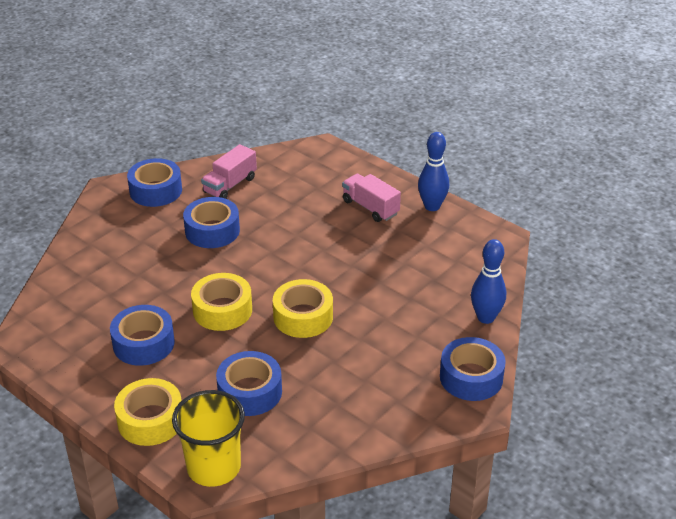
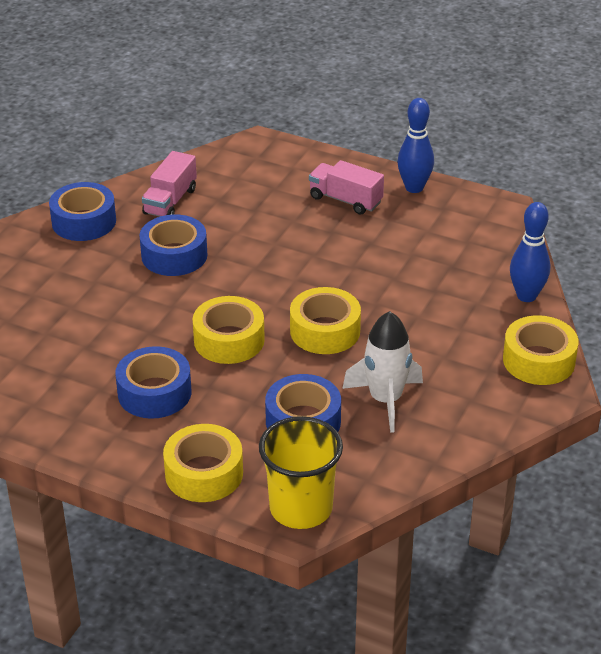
camera: 15 degrees left, 0 degrees up
(325, 387) = (385, 400): none -> white rocket
(471, 377) = (538, 360): blue tape -> yellow tape

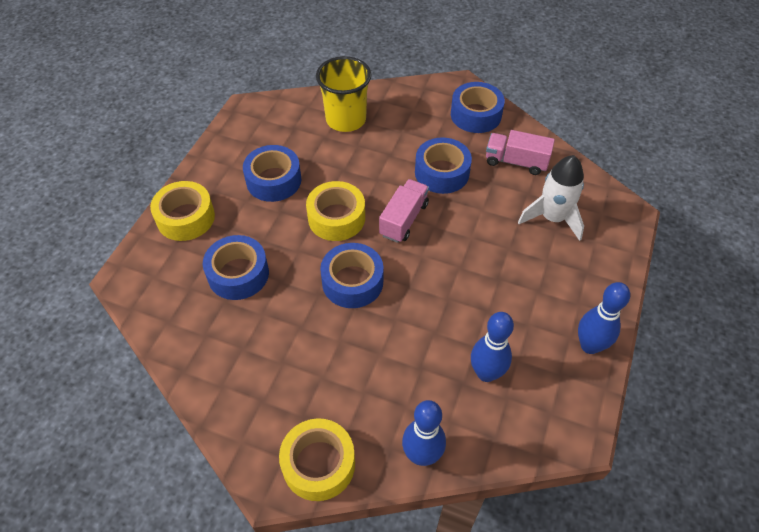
camera: 85 degrees right, 15 degrees up
(301, 508) = (142, 279): yellow cup -> yellow cup (346, 119)
(325, 331) = (352, 282): yellow tape -> blue tape
(345, 200) = (551, 287): pink truck -> pink truck (404, 219)
(385, 400) = (262, 331): white rocket -> white rocket (552, 218)
(442, 250) = (486, 373): none -> blue bowling pin

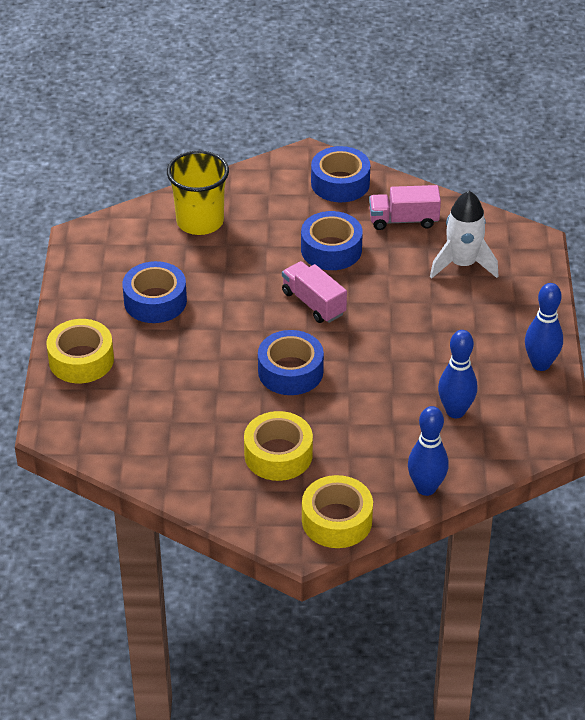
camera: 20 degrees left, 10 degrees down
(238, 274) = (170, 395): blue tape -> none
(336, 218) = (243, 319): yellow tape -> yellow tape (278, 455)
(404, 219) = (313, 303): pink truck -> pink truck turned 45 degrees counterclockwise

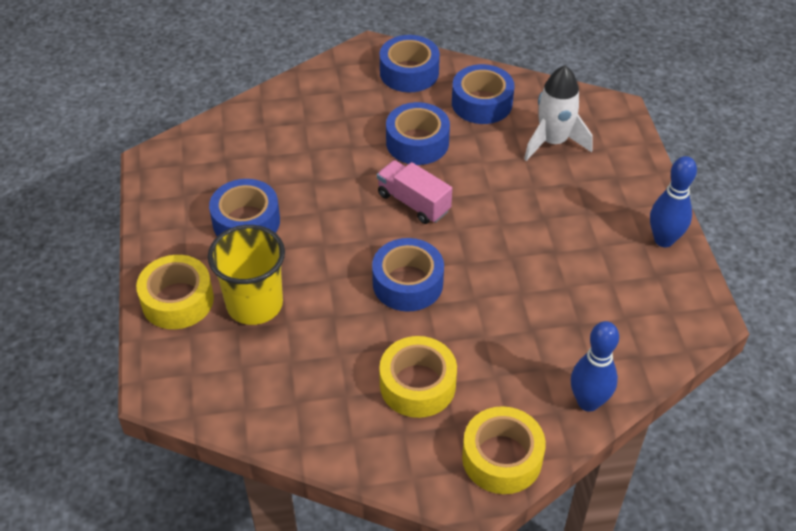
camera: 10 degrees left, 5 degrees up
(200, 221) = (276, 129): yellow cup -> yellow cup (254, 304)
(403, 220) = (482, 103): pink truck -> blue tape
(455, 411) = (593, 305): blue bowling pin -> none

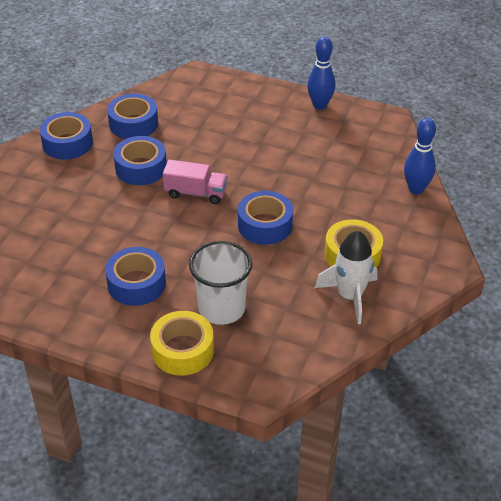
camera: 60 degrees left, 5 degrees down
(254, 304) = (221, 308): yellow cup -> white cup
(413, 203) = (196, 193): pink truck -> pink truck turned 150 degrees counterclockwise
(502, 458) = (432, 241): yellow tape -> none
(553, 142) = (200, 110): white rocket -> white rocket (350, 296)

